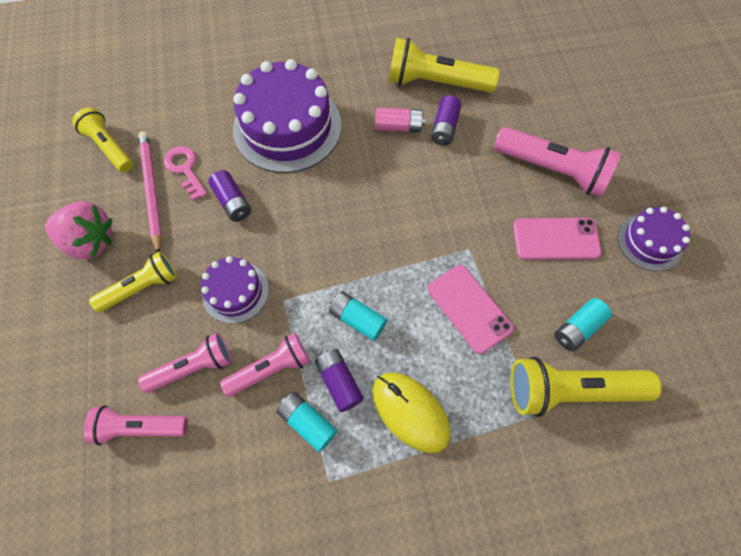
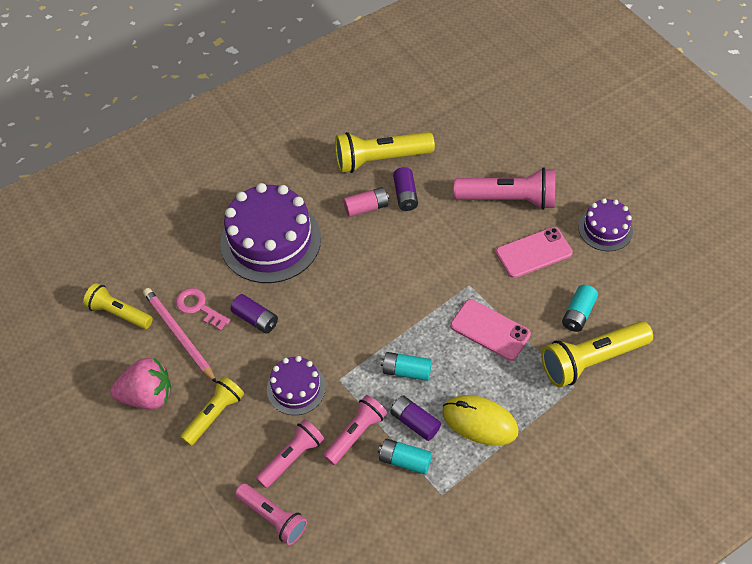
camera: 20 degrees left, 10 degrees down
(140, 427) = (273, 517): pink flashlight -> pink flashlight turned 120 degrees counterclockwise

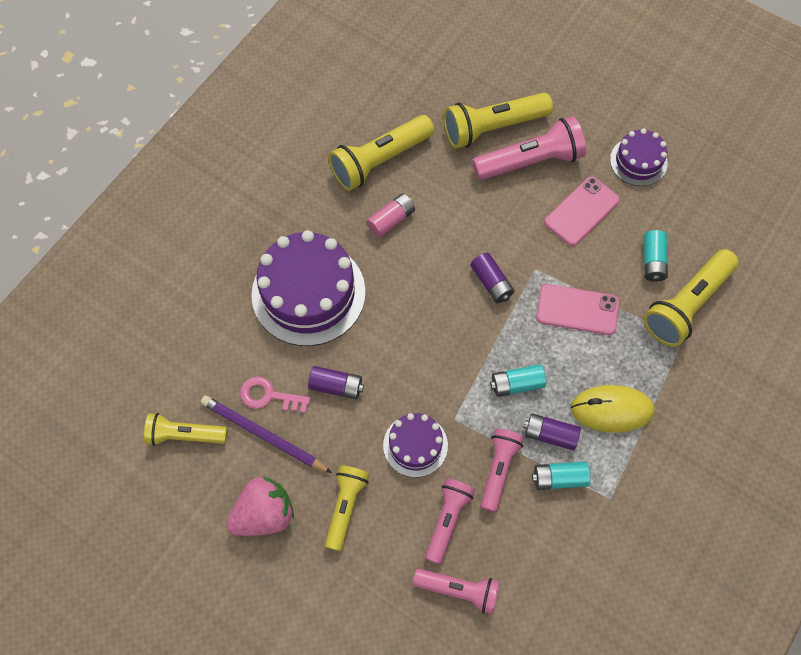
camera: 25 degrees left, 10 degrees up
(179, 335) = (263, 435): pink pencil -> purple pencil
(405, 195) = (425, 192): purple battery -> purple battery (491, 283)
(489, 163) = (493, 128): none -> yellow flashlight

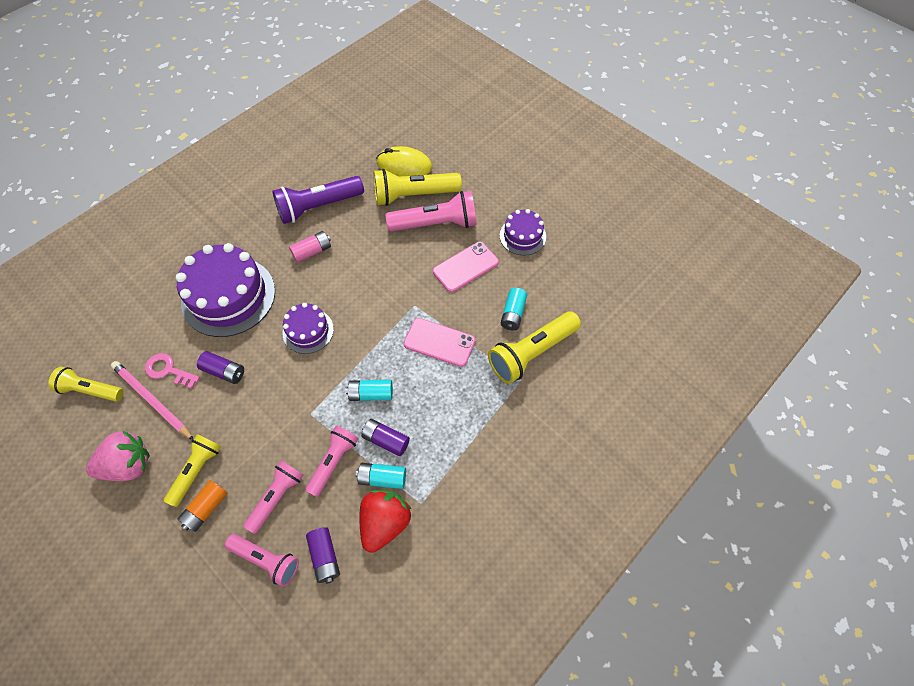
camera: 10 degrees right, 5 degrees down
(263, 435) = (152, 401): purple pencil -> pink pencil
(372, 546) = (206, 508): none -> orange battery
(380, 161) = (318, 207): yellow flashlight -> purple flashlight
(415, 445) = (271, 430): purple cake -> purple cake (308, 331)
(491, 283) = (376, 310): purple battery -> purple battery (325, 557)
(577, 527) = (385, 523): none -> red strawberry
(611, 410) = (444, 428): yellow mouse -> yellow mouse (404, 165)

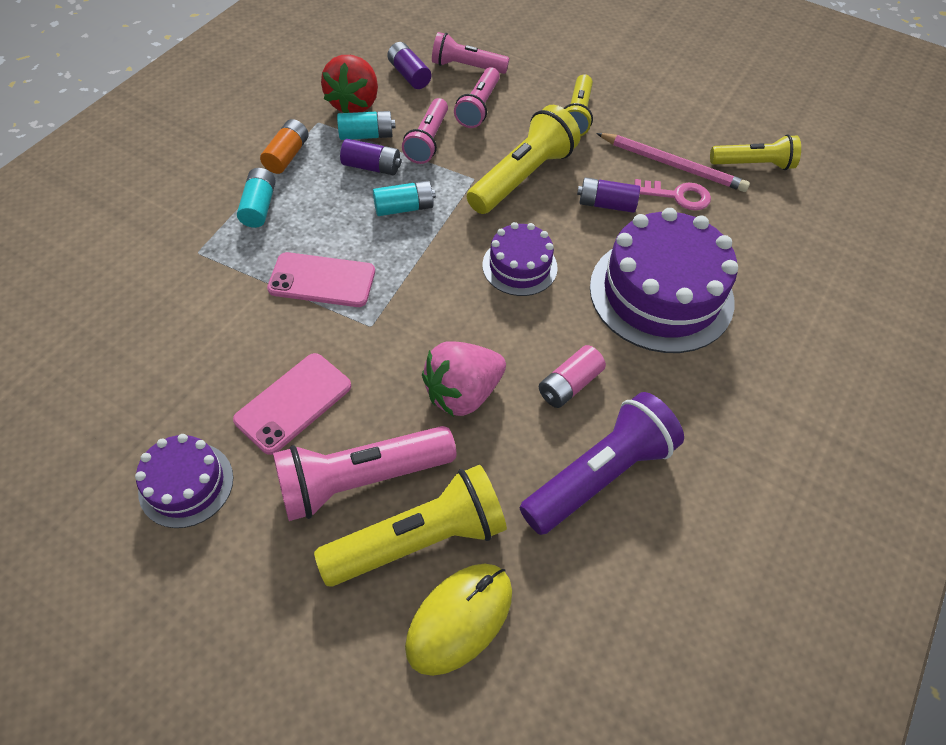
camera: 165 degrees right, 5 degrees down
(128, 465) = (653, 111): pink strawberry -> pink strawberry (462, 393)
(206, 508) = (548, 91): orange battery -> orange battery (287, 156)
(404, 165) = (459, 619): yellow mouse -> yellow mouse turned 45 degrees counterclockwise
(513, 314) = (208, 338): turquoise battery -> turquoise battery (259, 206)
(531, 353) = (180, 287): yellow flashlight -> yellow flashlight (522, 177)

